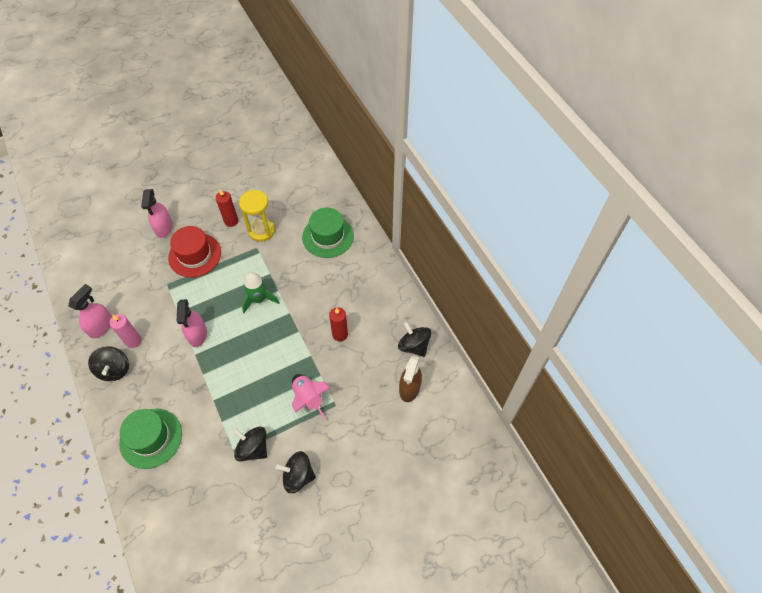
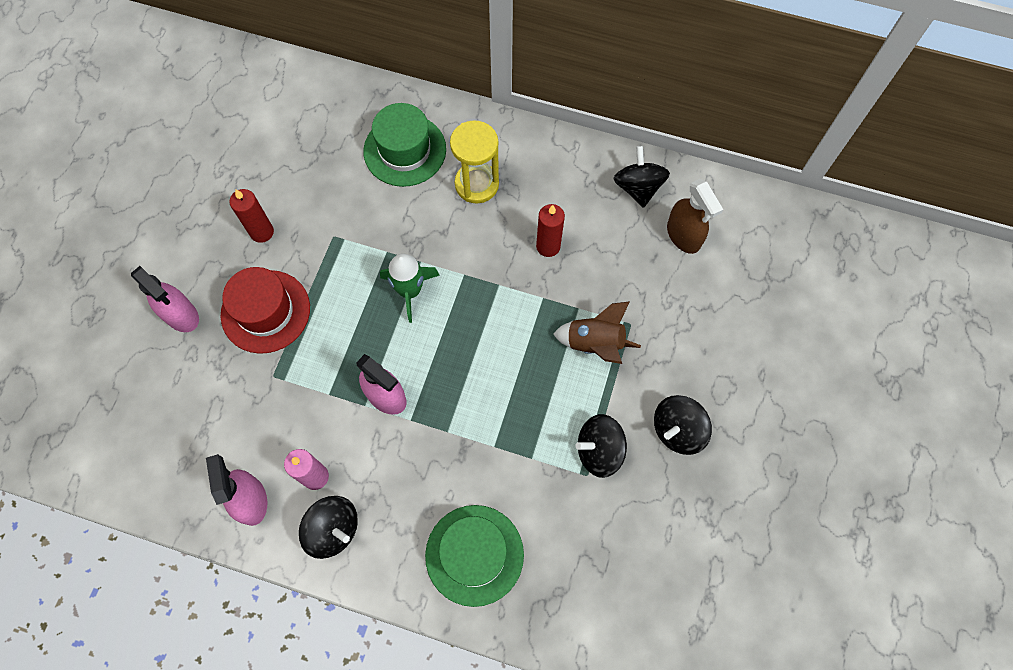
camera: 45 degrees left, 10 degrees up
(261, 231) = (315, 211): yellow hourglass -> yellow hourglass (477, 184)
(308, 398) = (594, 344): pink rocket -> brown rocket
(414, 346) = (638, 187): black spinning top -> black spinning top turned 75 degrees clockwise

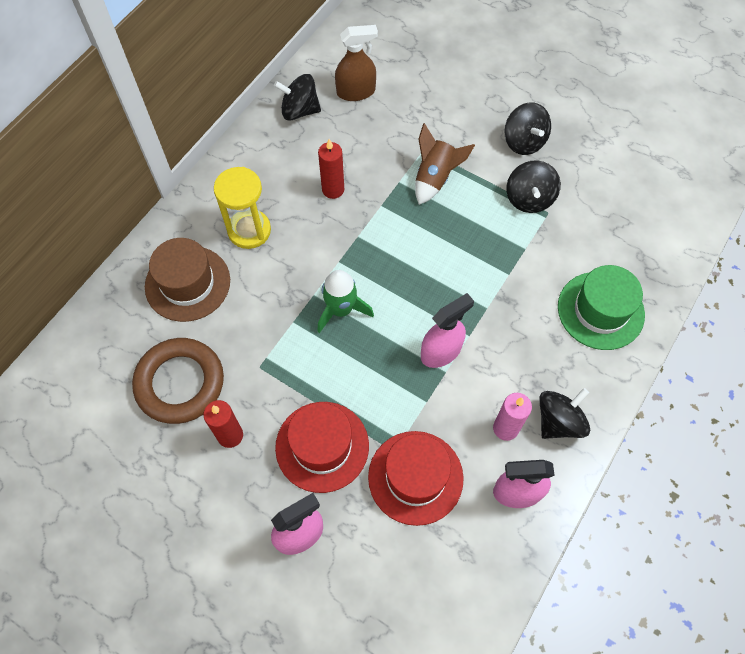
camera: 75 degrees left, 5 degrees down
(250, 401) = (415, 477): none -> red hat
(303, 176) = (180, 383): none -> brown ring
(405, 150) = (187, 283): green hat -> brown hat

